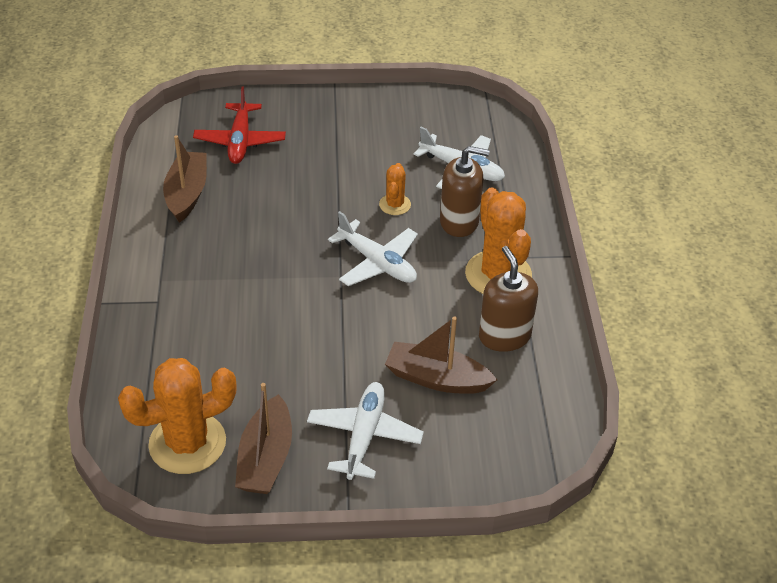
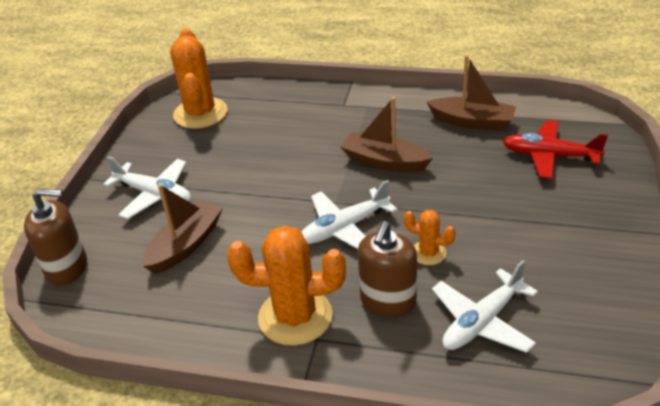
camera: 110 degrees right, 5 degrees down
(266, 458) = (166, 145): brown boat -> brown boat (384, 161)
(504, 336) = (210, 302): brown soap dispenser -> brown soap dispenser (67, 268)

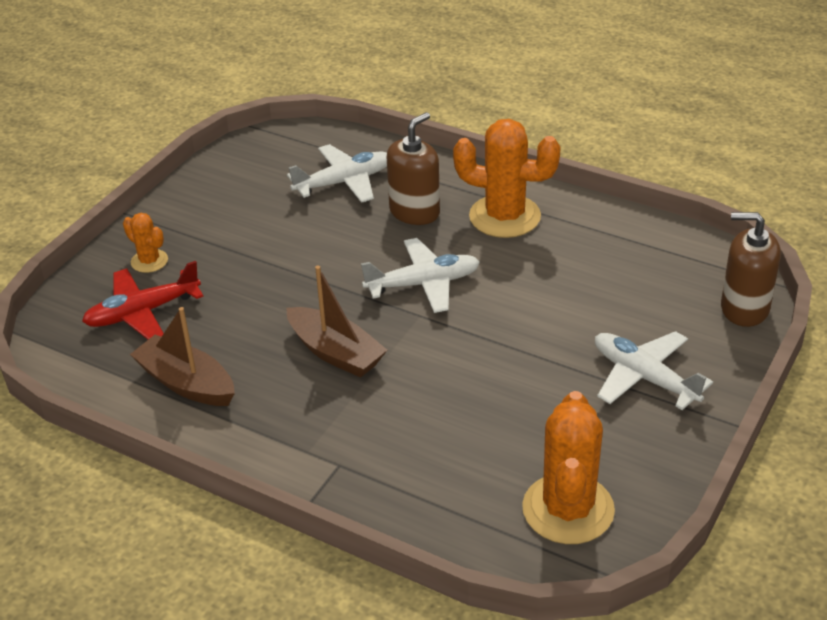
camera: 165 degrees left, 0 degrees up
(186, 245) = (606, 304): brown boat -> none
(428, 253) = (352, 242): orange cactus -> orange cactus (149, 261)
(549, 156) = (142, 312): red plane -> red plane turned 120 degrees clockwise

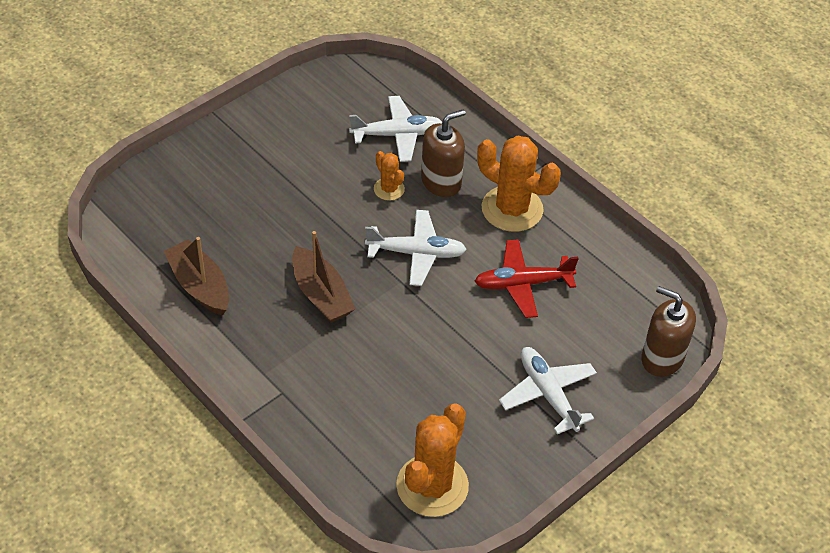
camera: 15 degrees right, 10 degrees up
(142, 312) = (191, 212): red plane -> red plane (522, 284)
(149, 261) = (214, 165): orange cactus -> orange cactus (389, 189)

